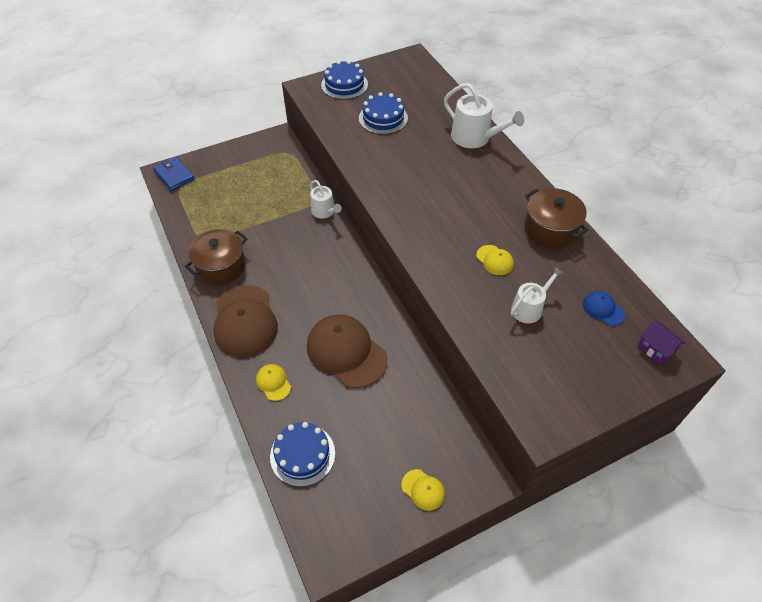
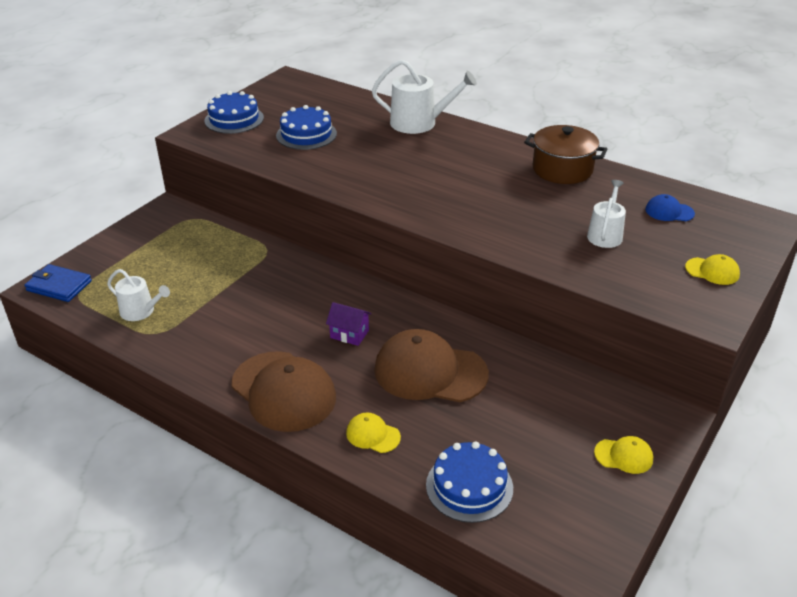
camera: 30 degrees left, 15 degrees down
(221, 266) = (204, 351): brown pot -> none
(324, 212) = (287, 256): white watering can -> white watering can (141, 311)
(495, 260) = (536, 210): yellow cap -> yellow cap (712, 271)
(655, 349) = (741, 224): purple house -> purple house (349, 334)

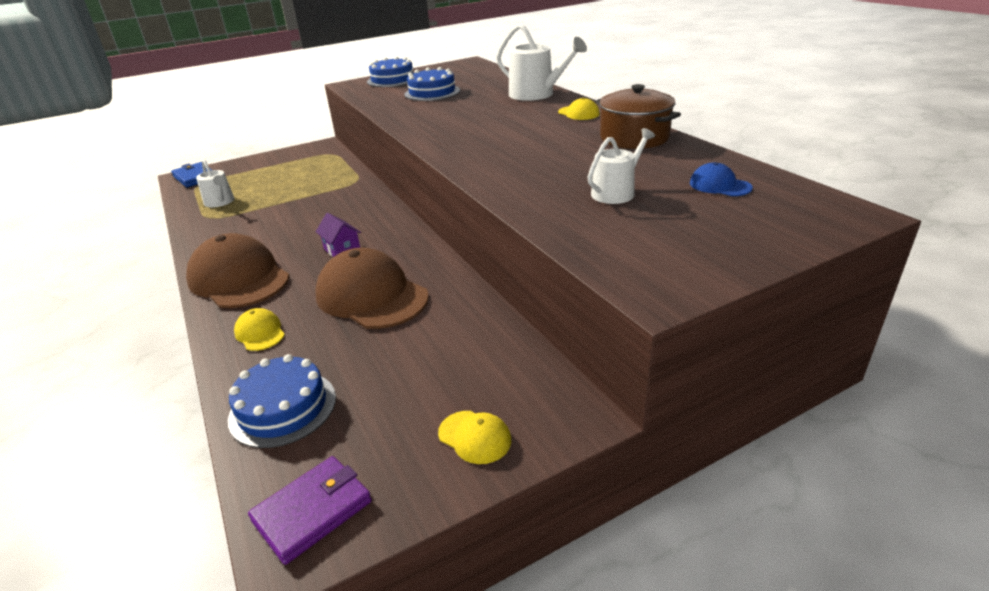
camera: 30 degrees right, 5 degrees down
(283, 391) = (239, 278): brown cap -> brown cap turned 150 degrees clockwise
(573, 543) = (313, 511): none -> purple wallet
(712, 271) = (714, 246): yellow cap -> yellow cap (578, 113)

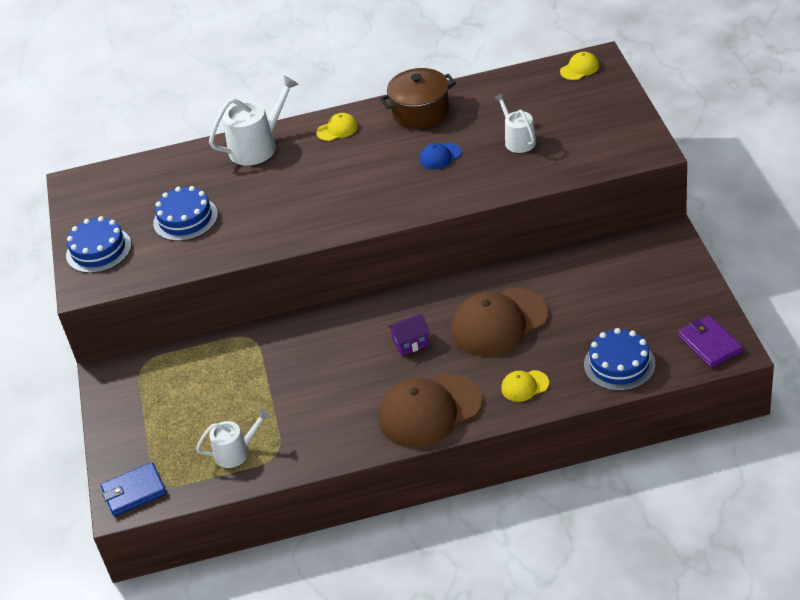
camera: 70 degrees left, 10 degrees up
(475, 437) = (672, 278): yellow cap -> yellow cap (579, 68)
(719, 185) = (532, 95): blue cap -> blue cap (440, 156)

